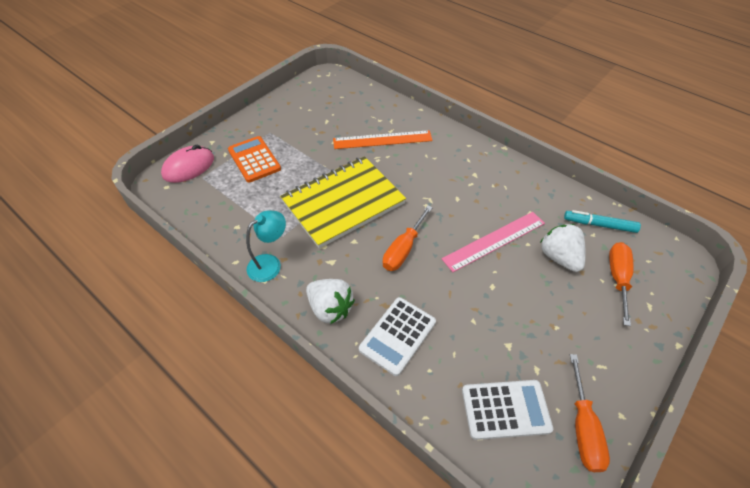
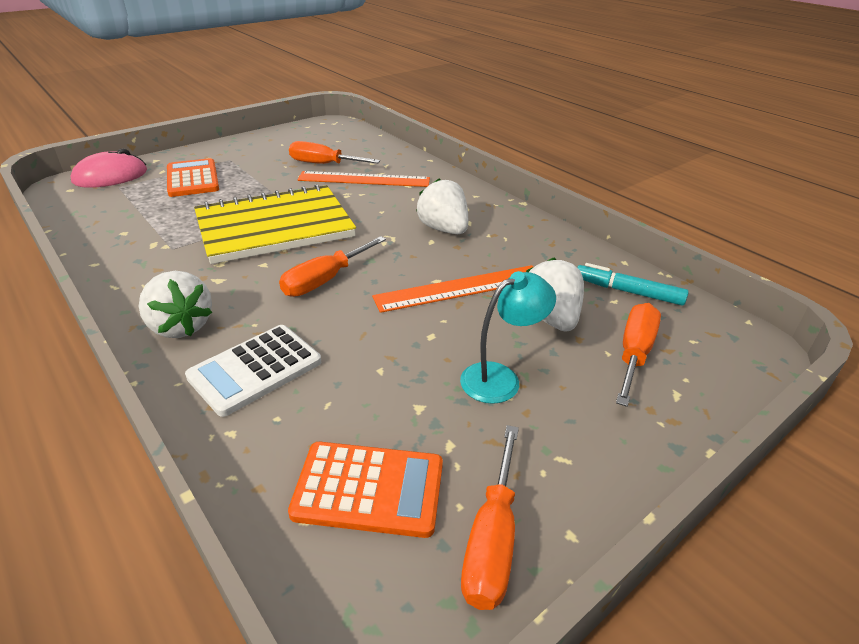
camera: 10 degrees right, 15 degrees down
(270, 264) = (136, 271): turquoise lamp -> turquoise lamp (500, 378)
(344, 127) = (324, 164): none -> orange screwdriver
(461, 185) = (444, 229): none -> white strawberry
(494, 241) = (460, 288): pink ruler -> orange ruler
(505, 409) = (369, 489): white calculator -> orange calculator

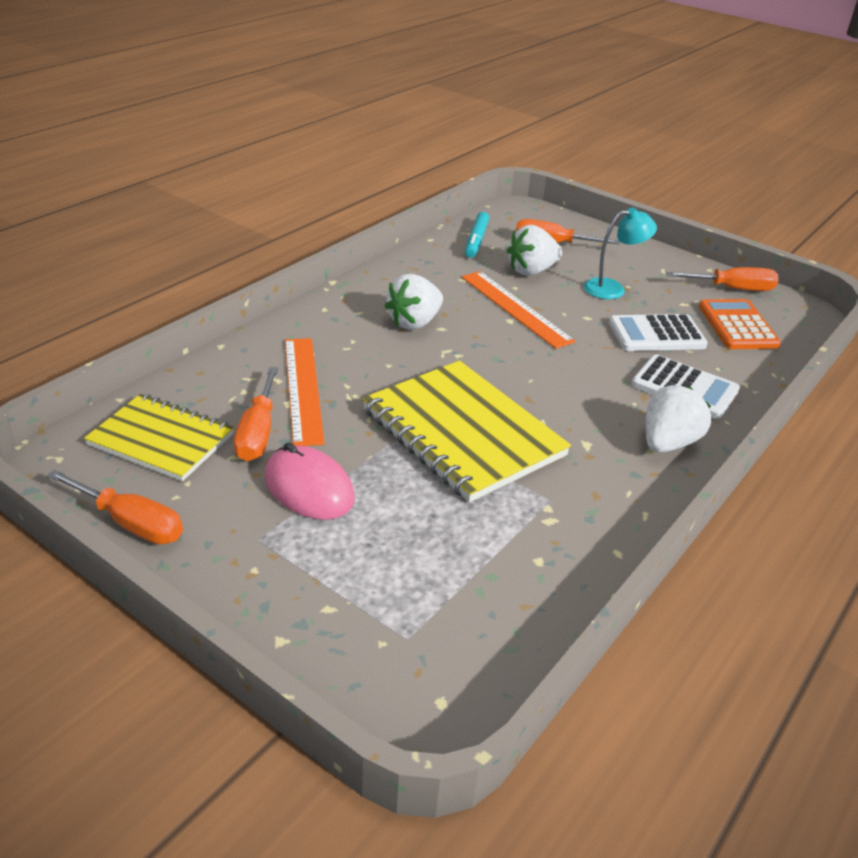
camera: 105 degrees left, 0 degrees up
(110, 176) = (372, 669): pink mouse -> pink mouse (309, 488)
(192, 179) = (350, 555): orange calculator -> none
(325, 280) = (547, 377): orange screwdriver -> orange screwdriver (131, 523)
(334, 142) = (161, 440): none -> yellow notebook
(374, 384) = (656, 334): none -> white calculator
(500, 378) = (612, 288): turquoise lamp -> turquoise lamp turned 120 degrees clockwise

